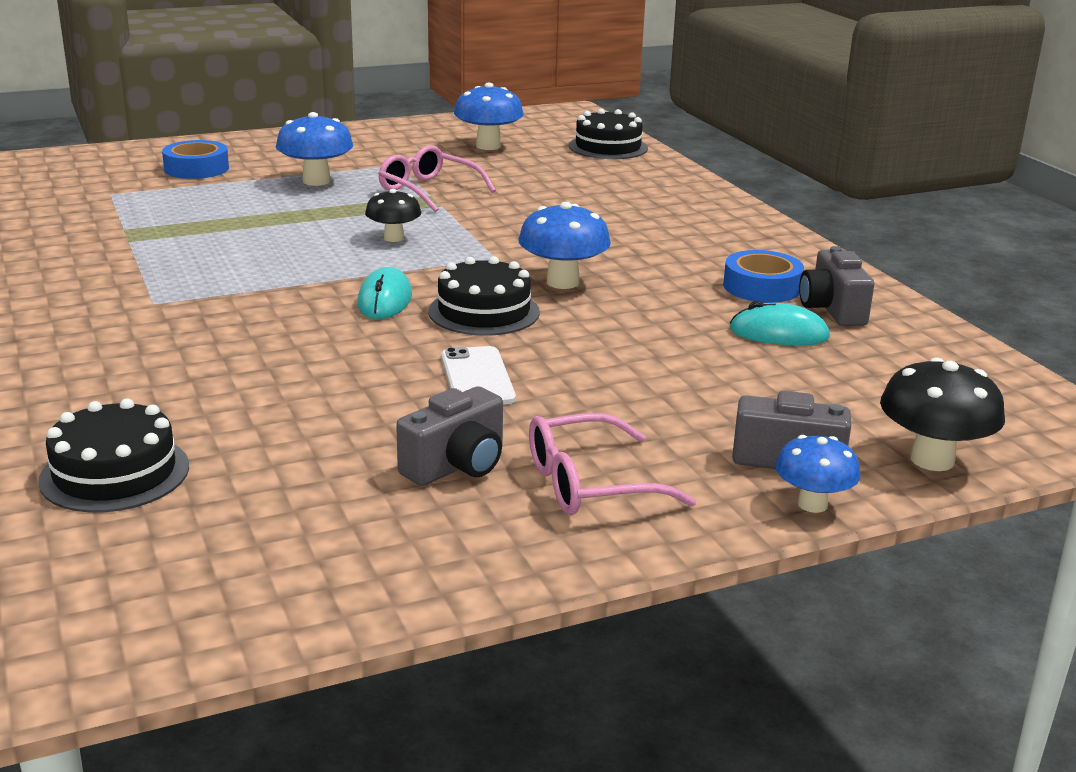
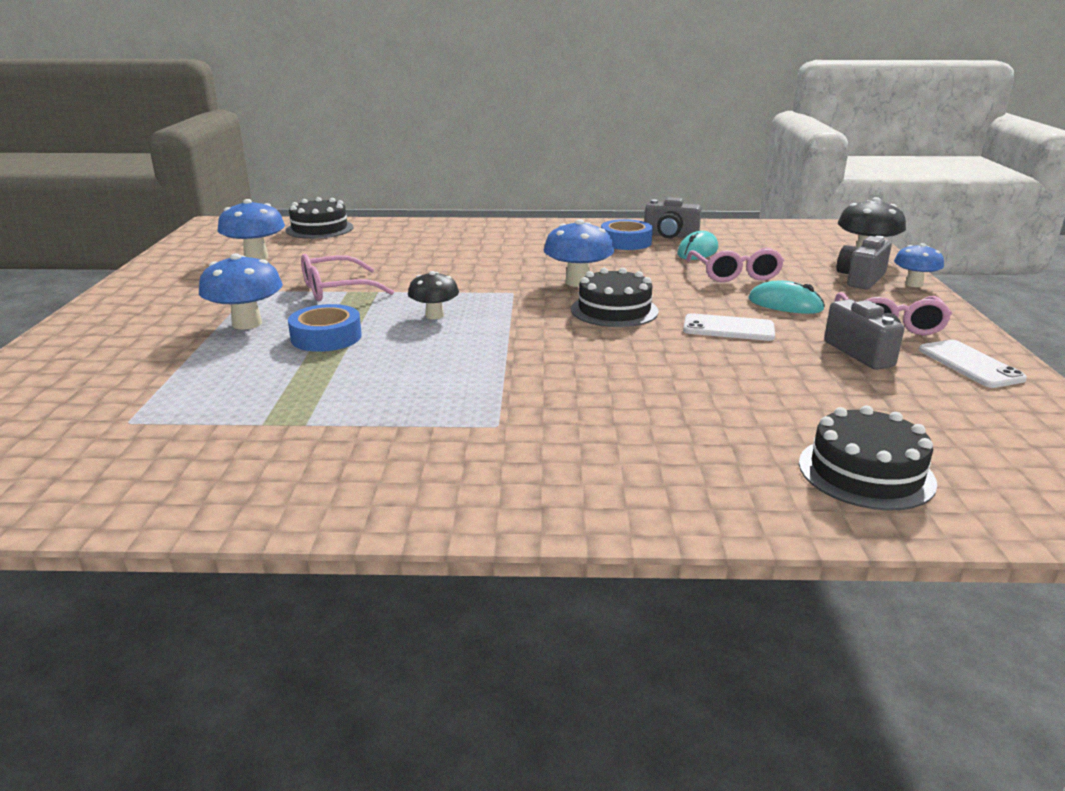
camera: 65 degrees left, 0 degrees up
(196, 168) = (116, 370): blue tape -> blue tape (326, 337)
(385, 300) = (568, 336): turquoise mouse -> turquoise mouse (785, 304)
(470, 545) = (970, 364): none -> white phone
(700, 366) = (735, 274): none -> pink glasses

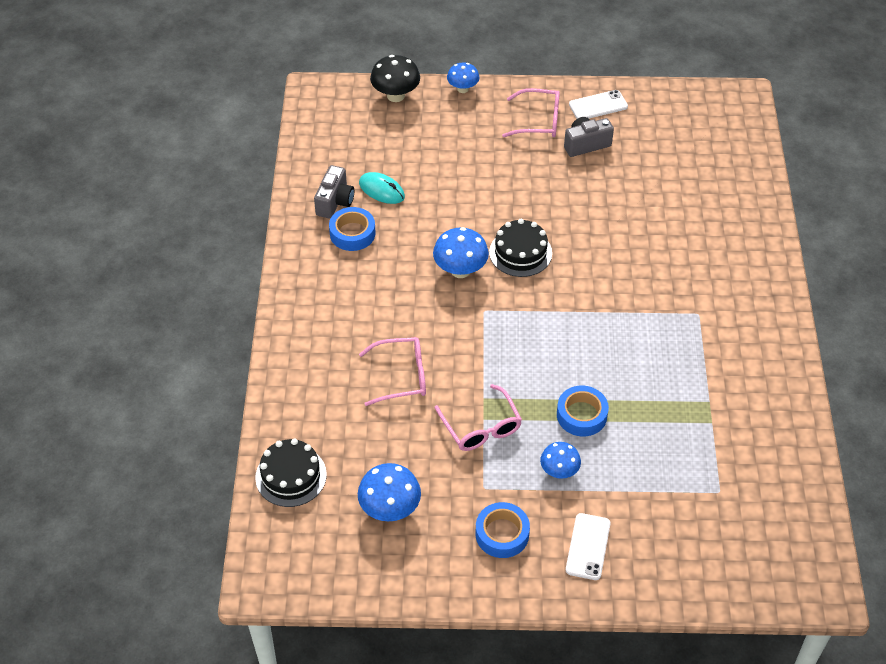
camera: 90 degrees left, 25 degrees up
(184, 297) = (502, 534): none -> blue tape
(247, 324) = (559, 471): blue mushroom -> blue mushroom, size x0.66
(434, 315) = (536, 355): black mushroom -> none
(728, 328) = (551, 197): white phone -> white phone (588, 546)
(735, 274) = (441, 177): pink glasses -> pink glasses (402, 376)
(785, 304) = (505, 162): turquoise mouse -> none
(861, 279) = (452, 112): grey camera -> none
(866, 472) = (723, 178): black cake -> none

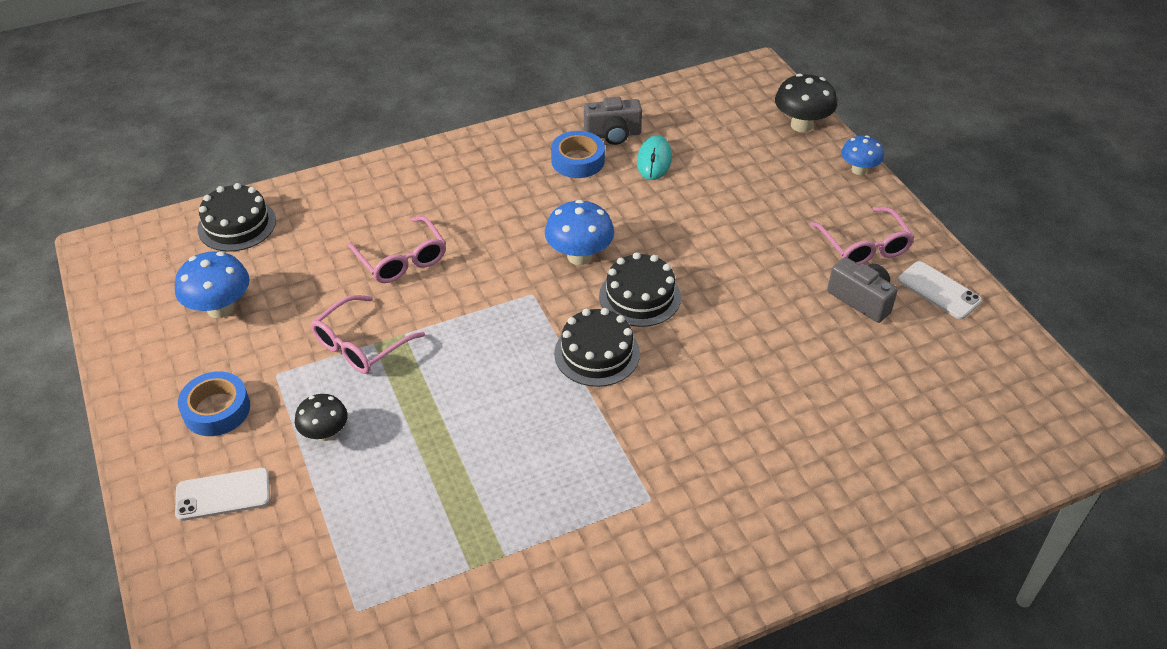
camera: 65 degrees right, 5 degrees down
(559, 471) = (325, 433): blue mushroom -> black mushroom
(562, 295) = (597, 353): none -> black cake
(581, 415) = (419, 428): blue tape -> none

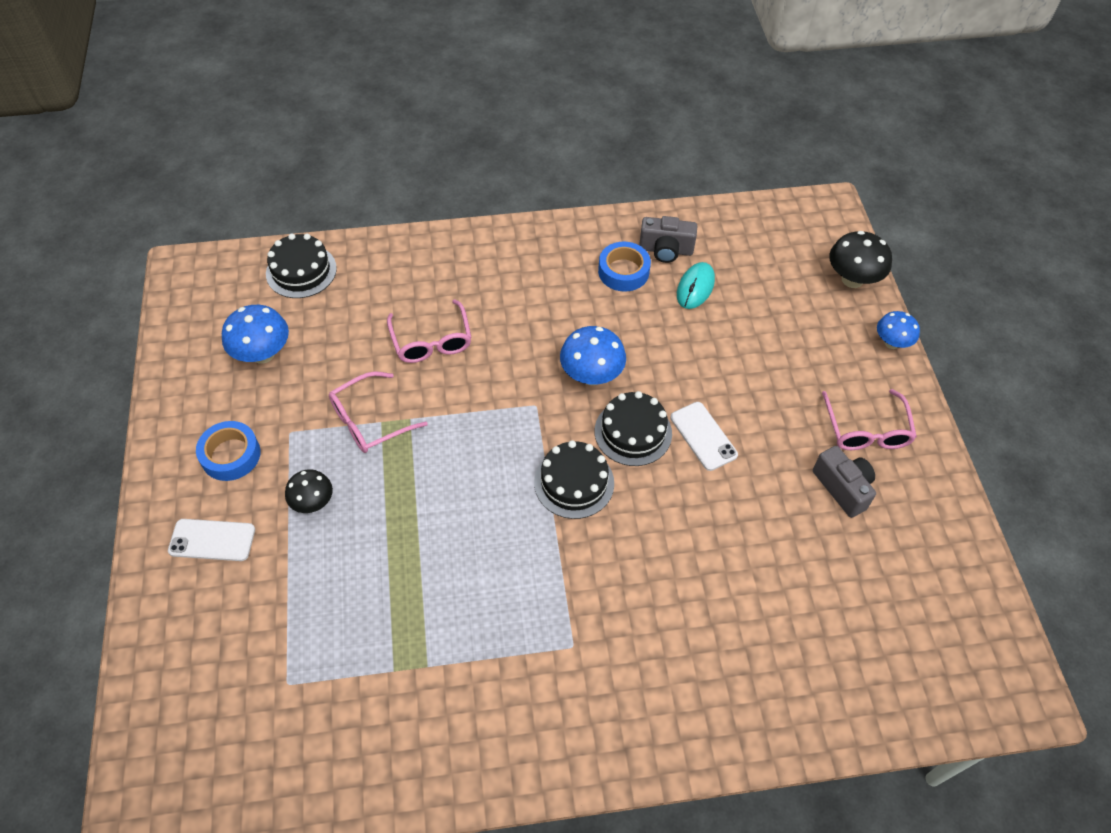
camera: 15 degrees right, 10 degrees up
(939, 290) = (923, 497): white phone -> white phone (703, 436)

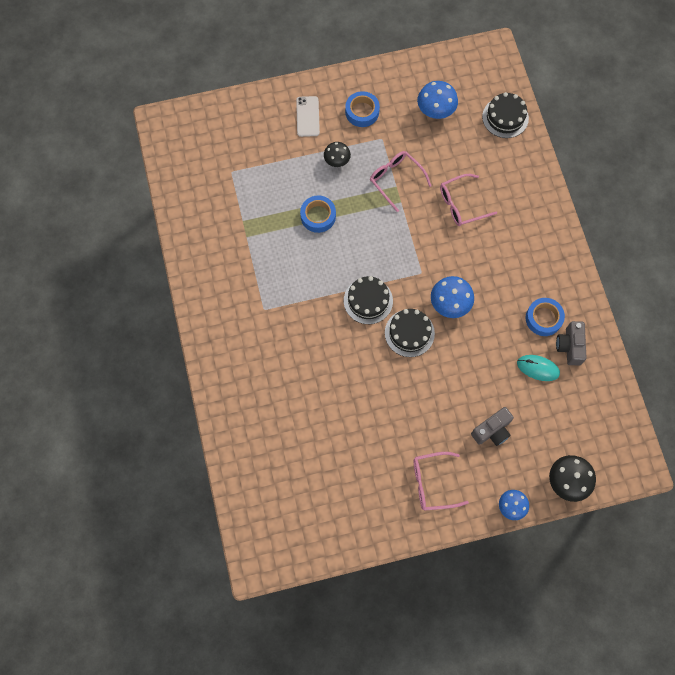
camera: 85 degrees right, 15 degrees up
(410, 542) = (318, 216): none -> blue tape
(703, 436) = (412, 376): white phone -> none
(843, 488) = (385, 465): grey camera -> grey camera (492, 431)

